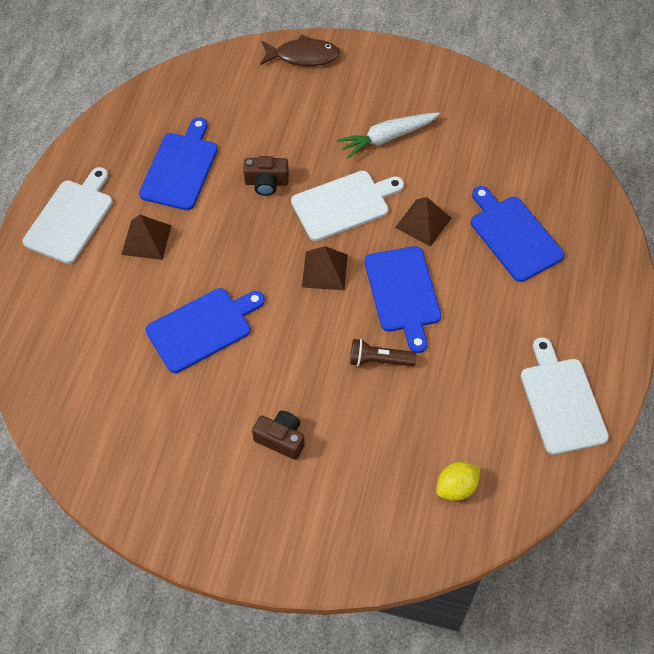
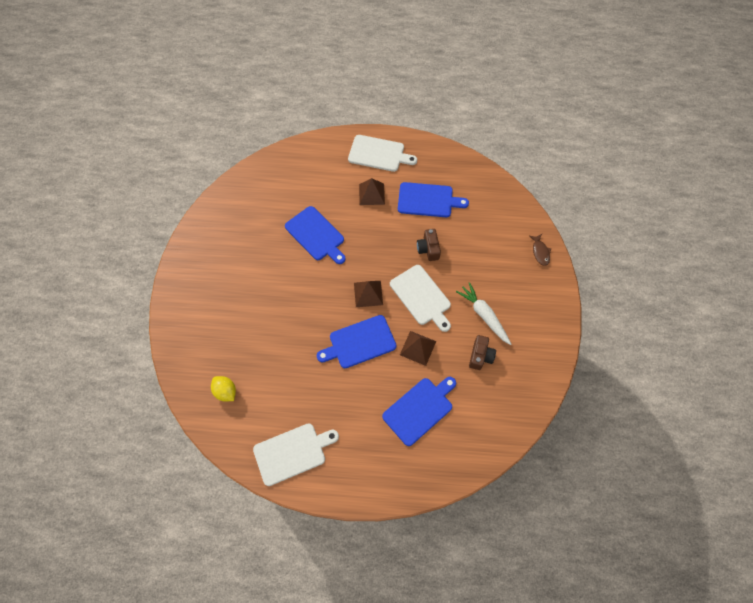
camera: 80 degrees right, 5 degrees up
(281, 439) = (249, 289): brown camera -> brown camera (480, 356)
(303, 56) = (540, 252): brown fish -> brown fish, size x0.66
(379, 360) = (308, 335): brown flashlight -> none

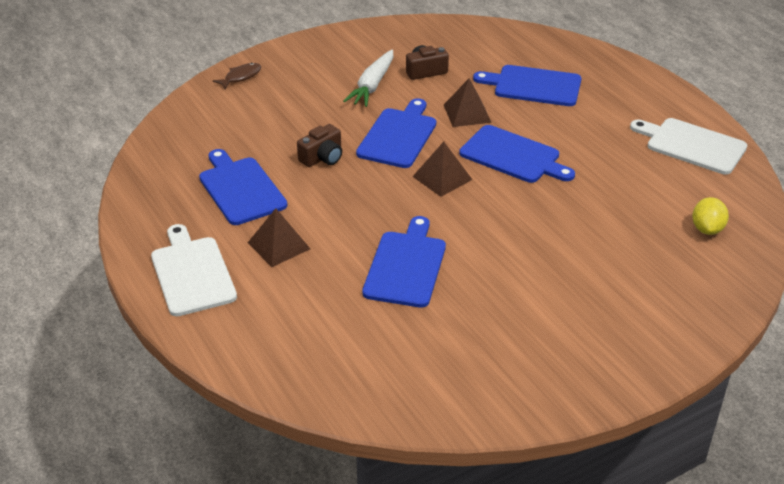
camera: 125 degrees left, 25 degrees down
(421, 297) = (398, 136): white cutting board -> blue cutting board

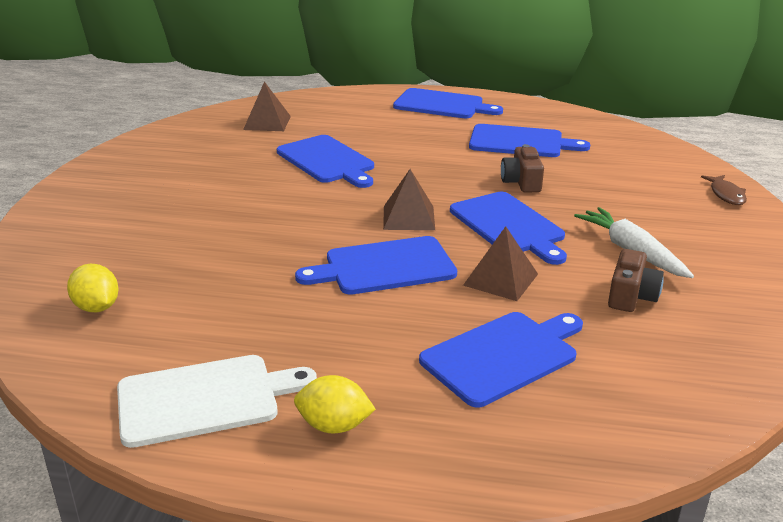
camera: 130 degrees right, 10 degrees down
(192, 273) = (442, 105): white cutting board -> blue cutting board
(278, 245) = (427, 133): brown pyramid -> brown pyramid (267, 123)
(647, 104) = (334, 426): none -> yellow lemon

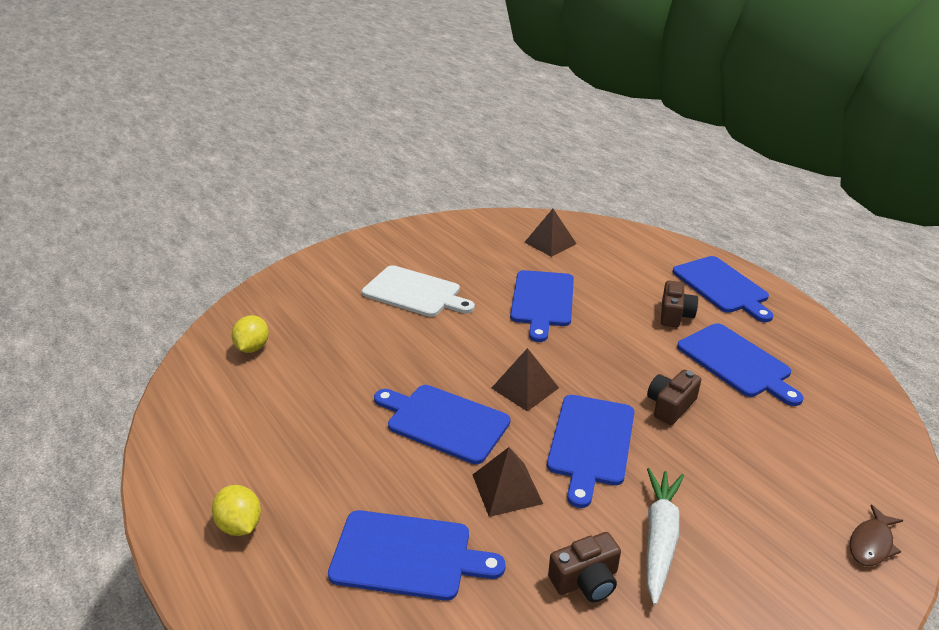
camera: 45 degrees right, 5 degrees up
(205, 399) = (212, 452): white cutting board -> white cutting board (415, 292)
(438, 132) = (675, 314): none -> brown camera

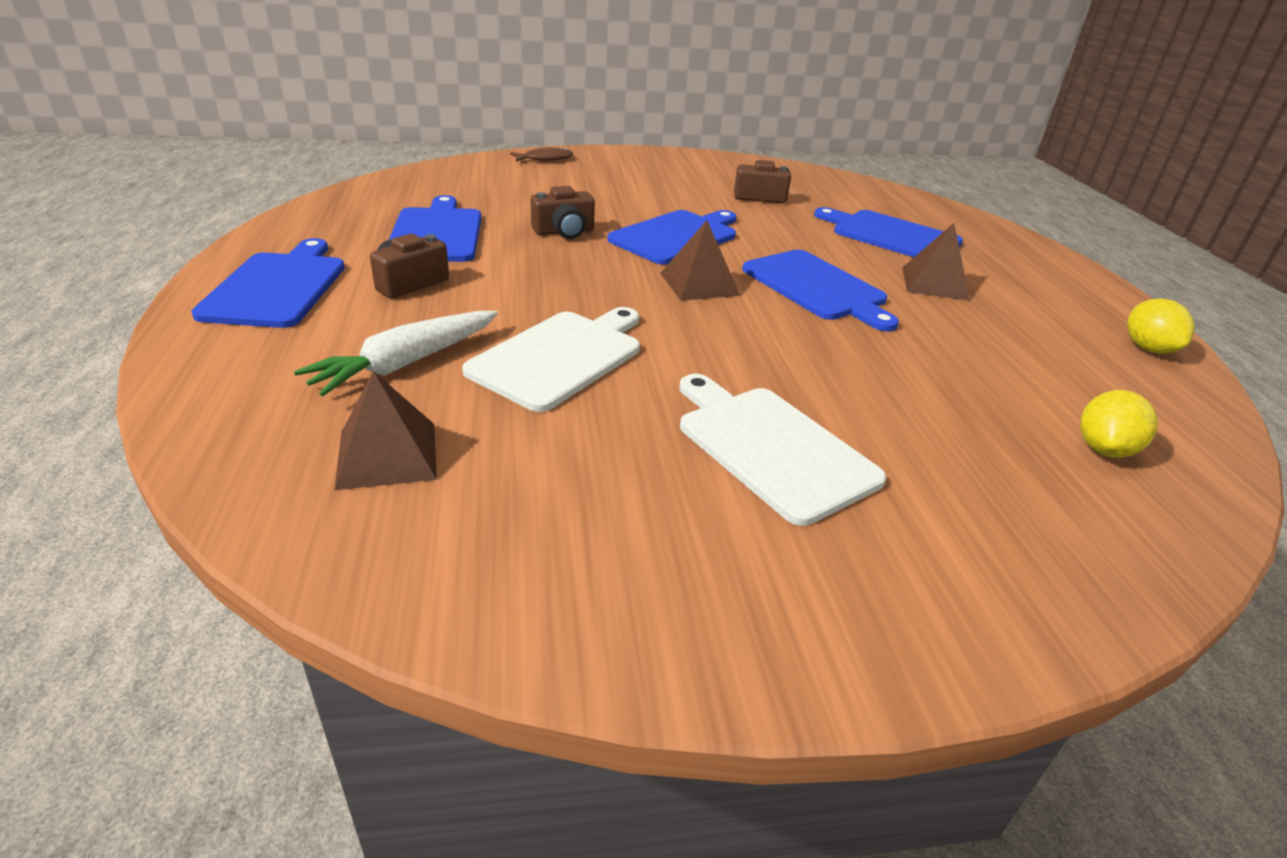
camera: 155 degrees left, 0 degrees up
(240, 525) = (1051, 286): yellow lemon -> yellow lemon (1147, 348)
(507, 489) = (783, 238): brown pyramid -> brown pyramid (934, 283)
(542, 301) = (560, 356): blue cutting board -> white cutting board
(659, 538) = (685, 194): white carrot -> white carrot (406, 363)

